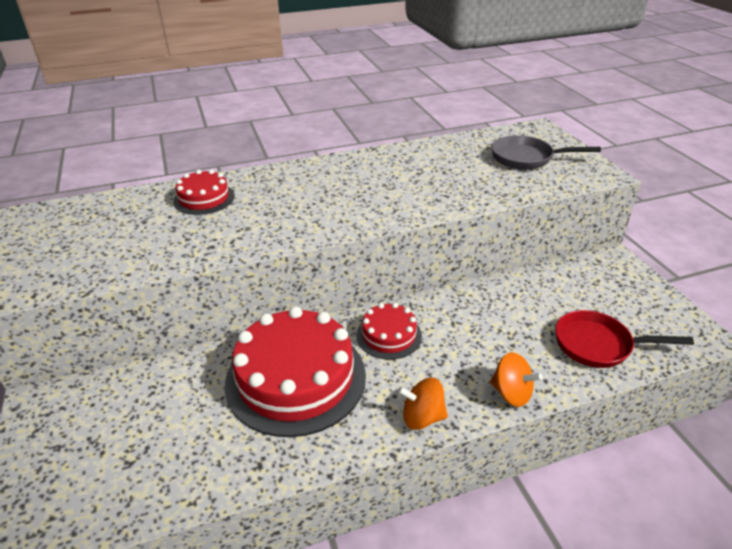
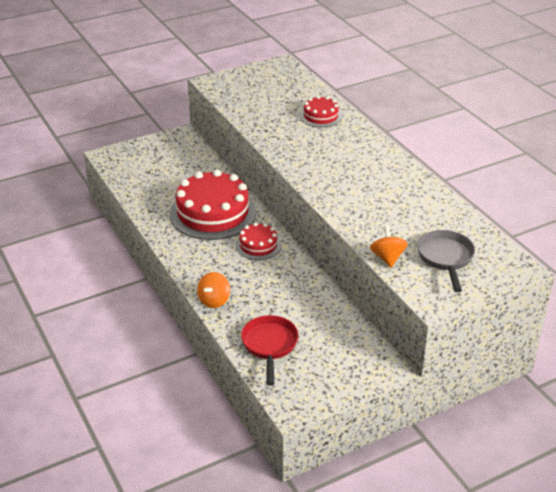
camera: 80 degrees right, 0 degrees up
(422, 417) = (189, 264): orange spinning top -> orange spinning top (387, 258)

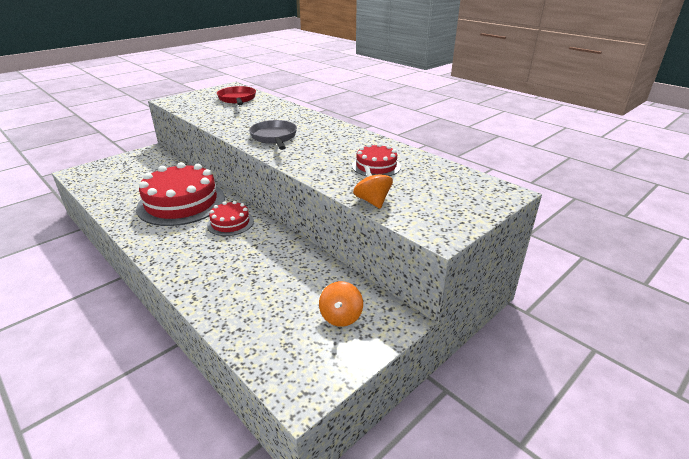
camera: 15 degrees left, 5 degrees down
(214, 300) = (187, 281): orange spinning top -> orange spinning top (341, 316)
(269, 346) = (258, 320): red pan -> red pan (237, 99)
(320, 116) = (272, 111): red cake -> red cake (376, 166)
(445, 258) = (430, 194): grey pan -> grey pan (274, 137)

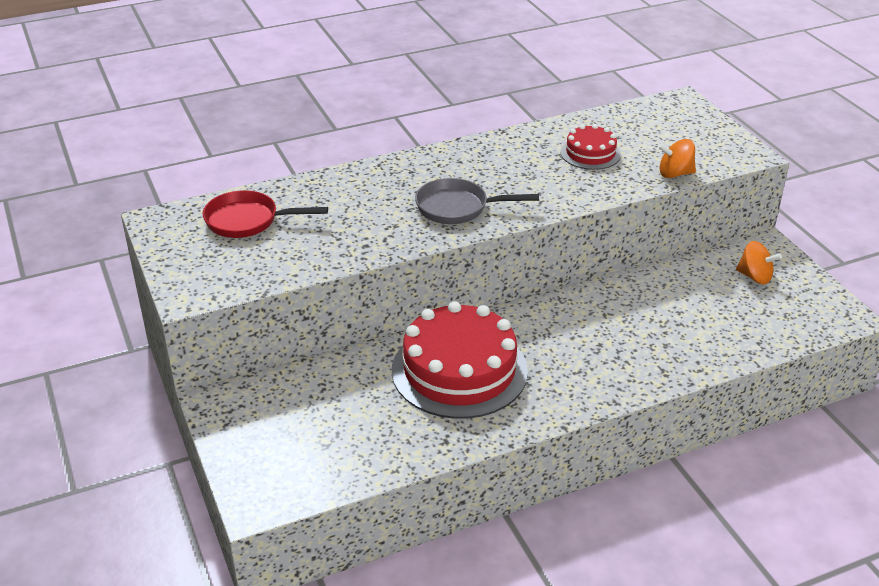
camera: 70 degrees left, 5 degrees up
(230, 223) = (542, 328): red cake -> none

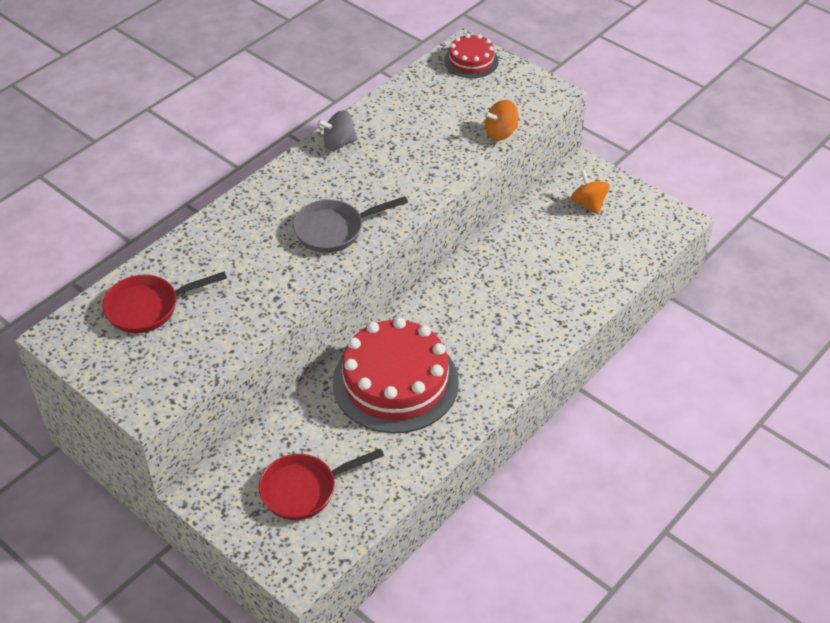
camera: 25 degrees left, 10 degrees up
(311, 433) = (304, 489): none -> red pan
(508, 144) = (338, 143): none -> grey spinning top
(590, 153) = (417, 132): red cake -> red cake (471, 61)
(755, 277) = (588, 204): orange spinning top -> orange spinning top turned 120 degrees counterclockwise

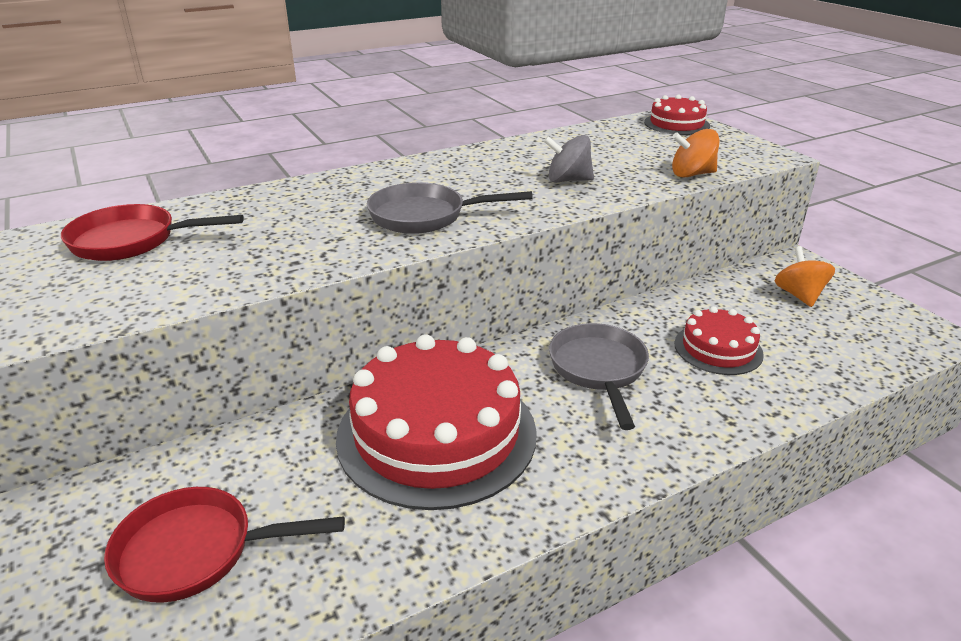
camera: 20 degrees right, 15 degrees down
(338, 143) = (485, 155): grey spinning top -> grey spinning top (568, 180)
(474, 307) = (598, 370): none -> grey pan
(544, 268) = (718, 349): none -> red cake

